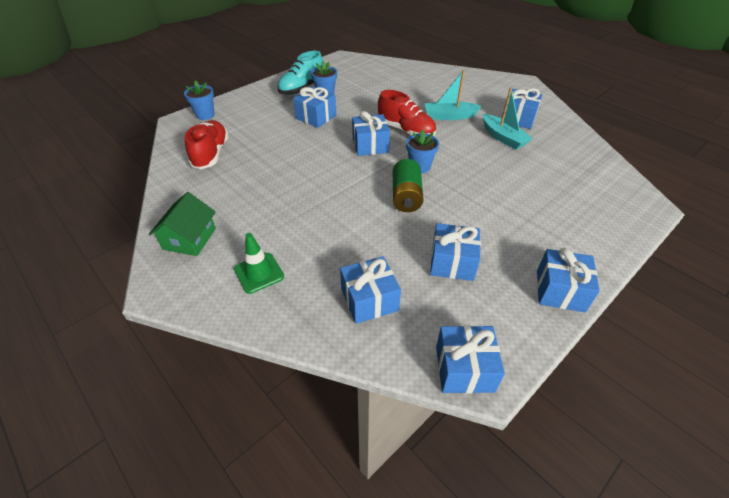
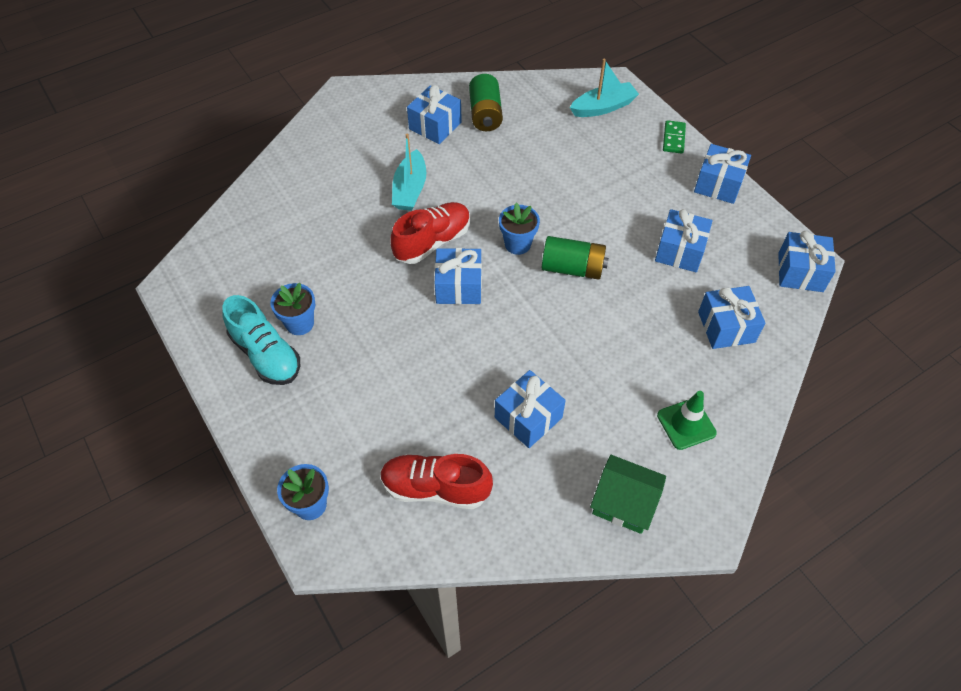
camera: 80 degrees left, 10 degrees up
(316, 117) = (366, 342): blue gift -> blue gift (528, 417)
(503, 138) = (474, 152): turquoise boat -> turquoise boat (603, 107)
(548, 138) = (485, 114): none -> green battery
(604, 252) = (673, 138): none -> green domino

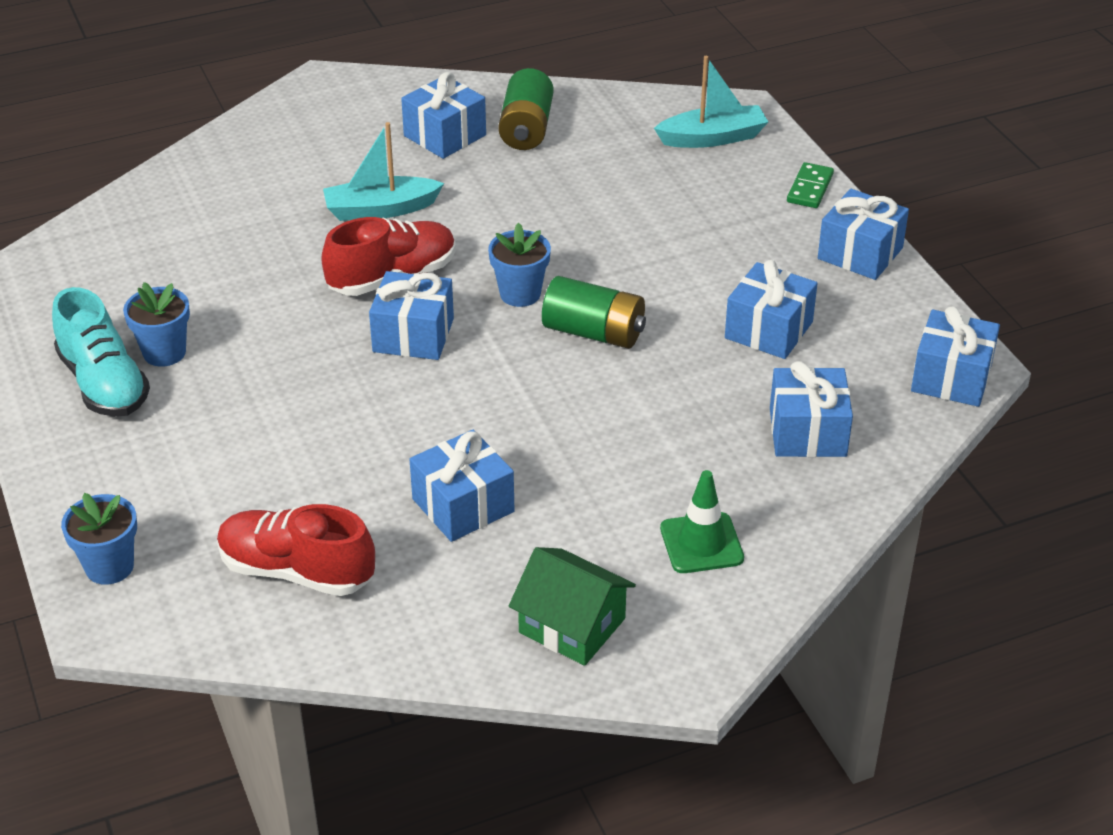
camera: 10 degrees right, 15 degrees down
(410, 189) = (380, 209): turquoise boat -> turquoise boat turned 60 degrees clockwise

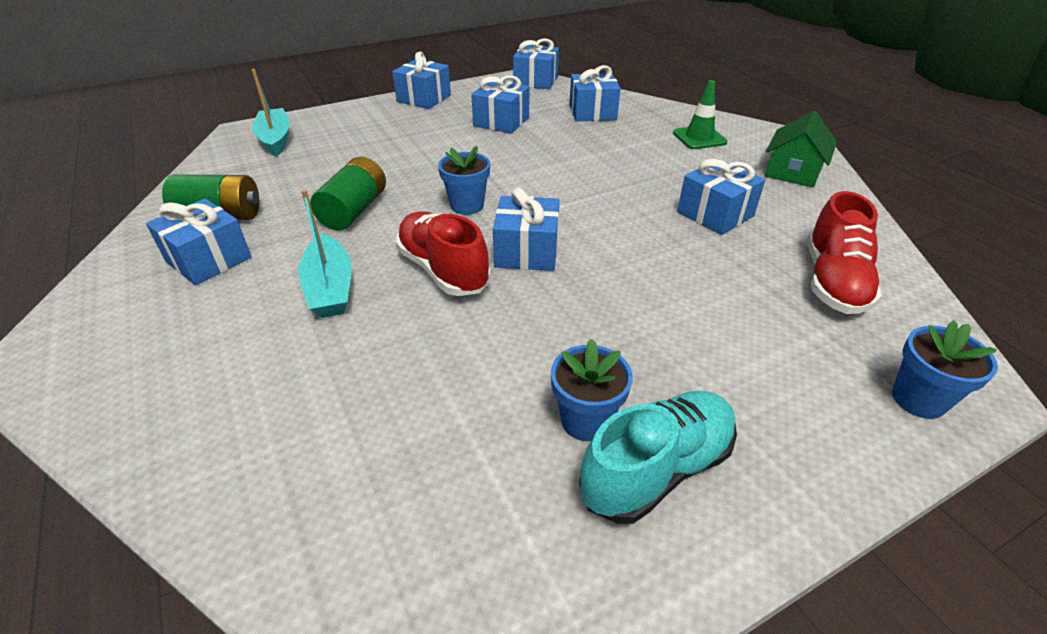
camera: 95 degrees left, 0 degrees up
(593, 332) = (512, 175): green battery -> green battery (354, 210)
(809, 188) = (351, 110): green domino -> none

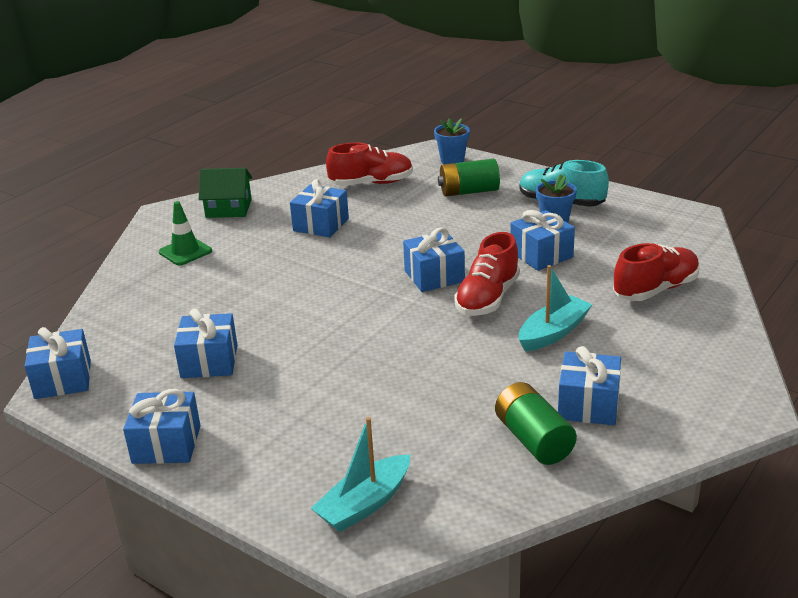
camera: 115 degrees left, 10 degrees down
(296, 427) = (655, 289): none -> red shoe
(354, 210) = (454, 370): green battery -> green battery (469, 191)
(467, 205) = (396, 320): blue flower pot -> none
(592, 112) = (151, 316): blue gift -> blue gift (541, 255)

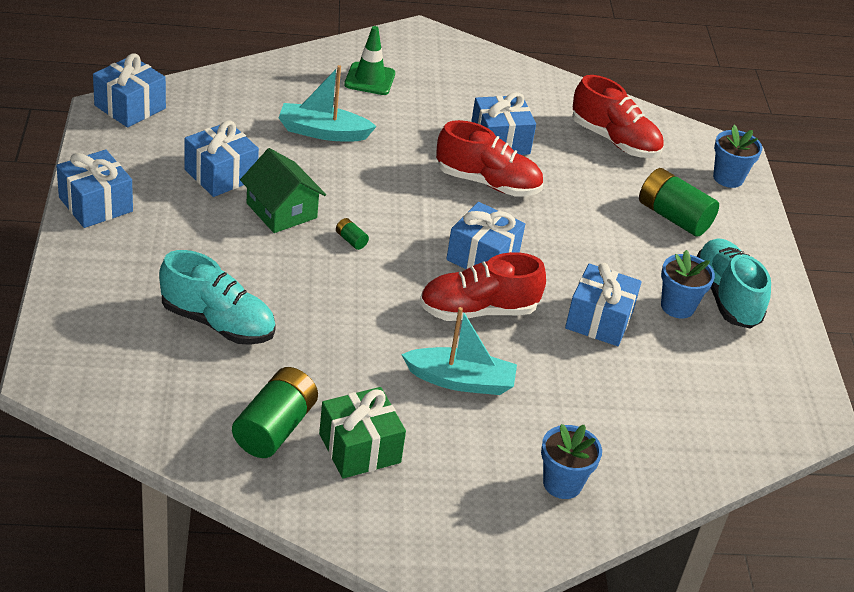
camera: 45 degrees right, 10 degrees up
(228, 208) = (468, 69): green house -> green house (281, 210)
(356, 326) = (351, 240): none -> green battery
(365, 504) = (107, 352): turquoise boat -> turquoise boat (323, 132)
(386, 427) = (218, 322): none -> turquoise shoe
(588, 405) = (360, 448): blue gift -> green gift
(655, 289) = (615, 434): red shoe -> red shoe (487, 183)
(688, 328) = (562, 483): none -> blue flower pot

